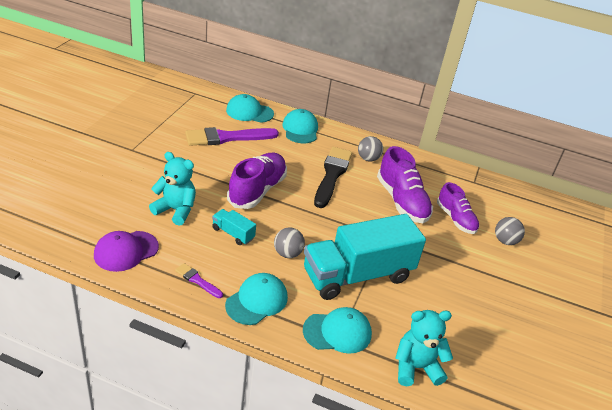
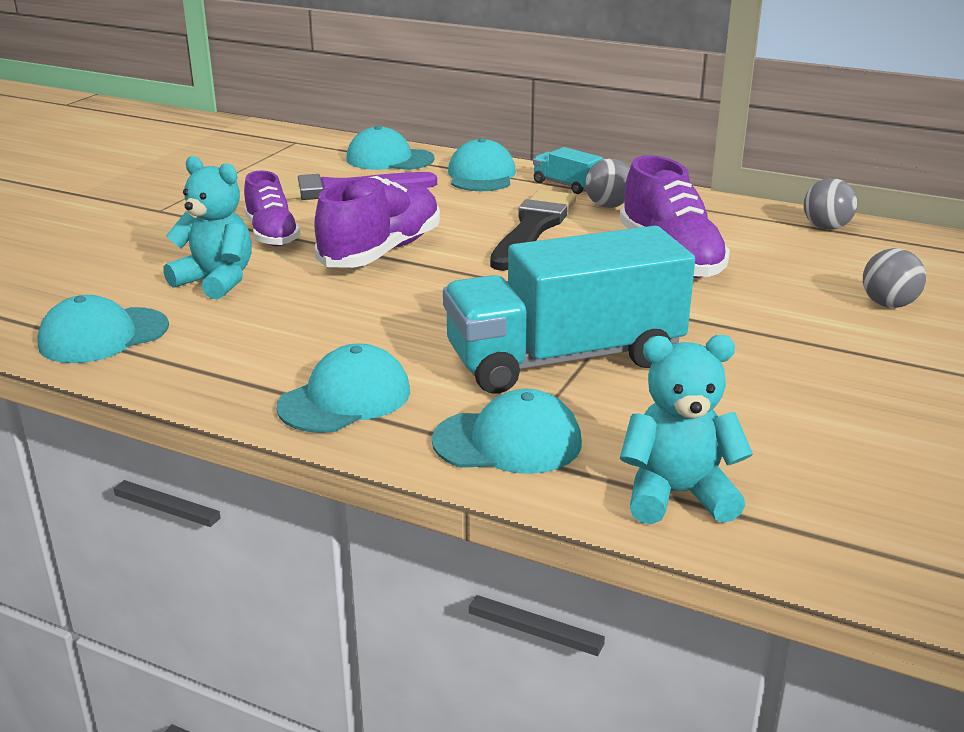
camera: 10 degrees right, 10 degrees down
(126, 251) = (103, 336): purple cap -> turquoise cap
(197, 280) = (231, 372): purple brush -> none
(233, 233) = (320, 308): turquoise truck -> turquoise truck (566, 185)
(287, 253) = (423, 332): grey ball -> grey ball (826, 228)
(455, 219) = (782, 277): purple shoe -> purple shoe (272, 234)

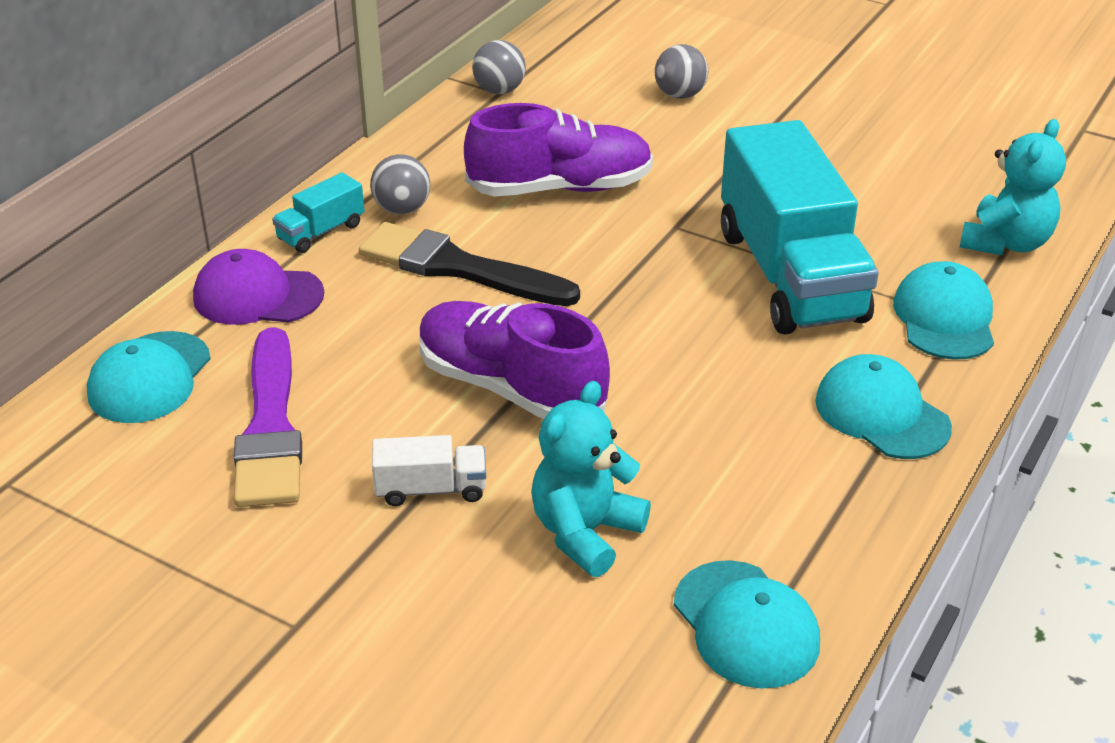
camera: 85 degrees left, 10 degrees up
(272, 234) = (431, 489): purple shoe -> white truck
(481, 175) = (257, 296): turquoise cap -> purple cap
(677, 495) = (1005, 243): turquoise teddy bear -> turquoise teddy bear turned 150 degrees counterclockwise

